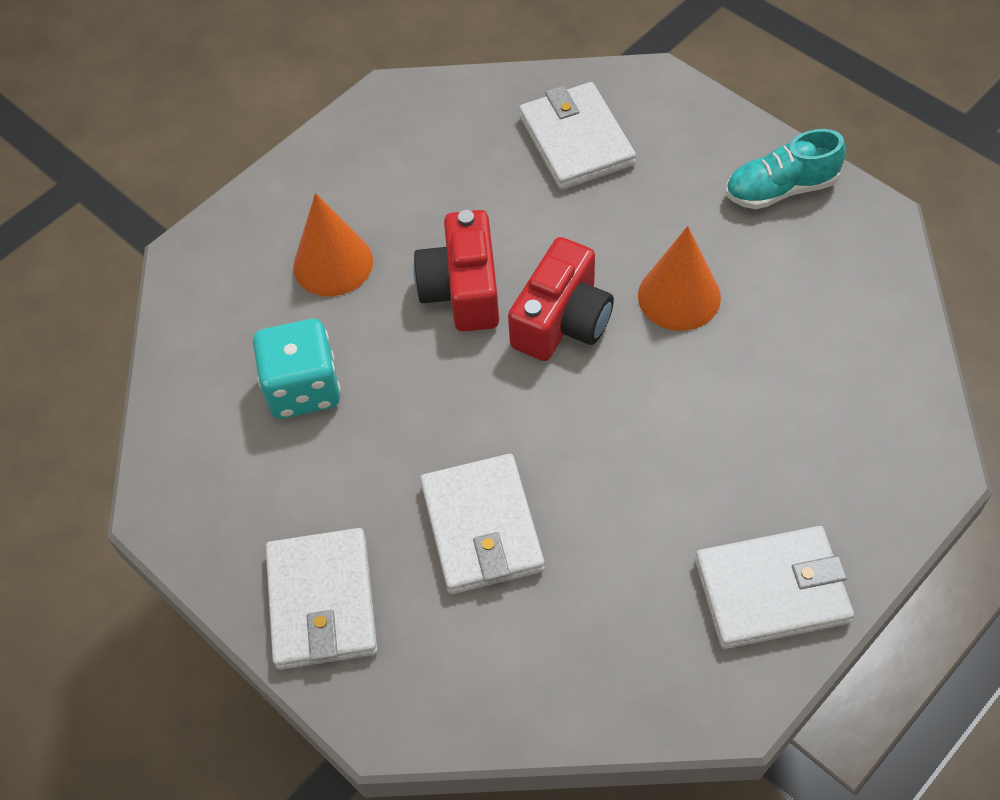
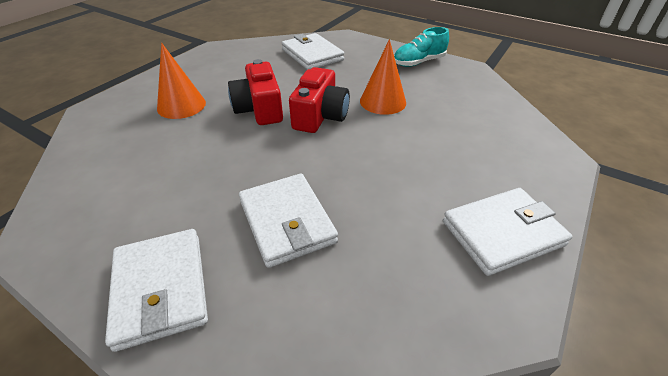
camera: 15 degrees left, 15 degrees down
(303, 388) = (157, 161): turquoise dice -> none

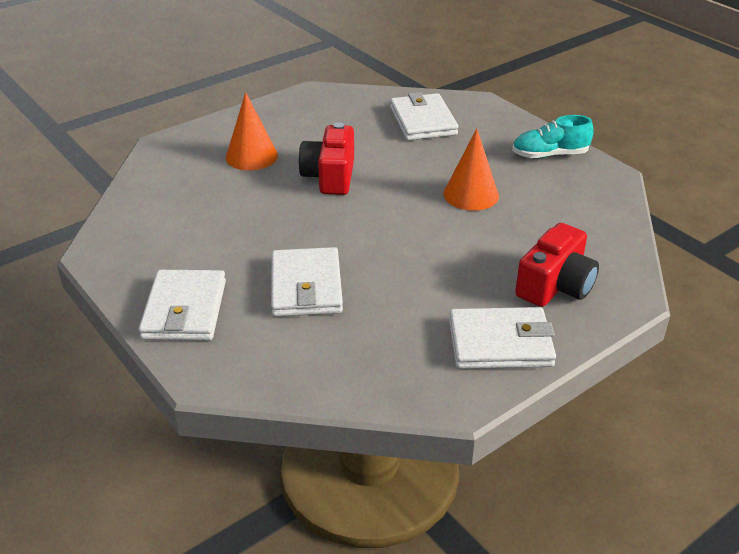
camera: 20 degrees right, 5 degrees down
(320, 116) = (390, 197): red camera -> red camera (555, 285)

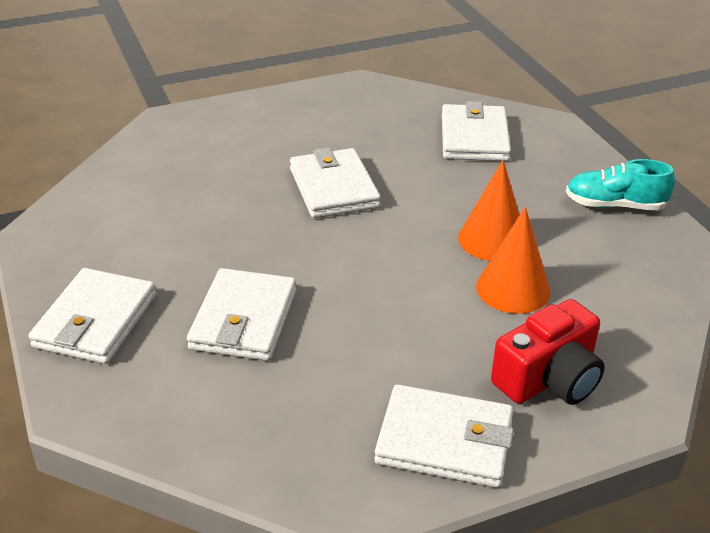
camera: 15 degrees right, 0 degrees up
(251, 156) = (256, 149): orange cone -> orange cone (513, 289)
(330, 176) = (334, 188): red camera -> white wallet

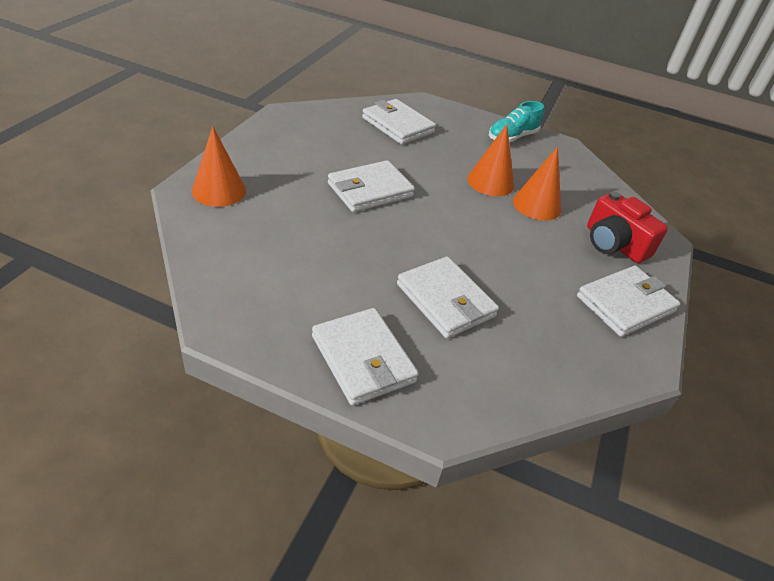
camera: 50 degrees left, 5 degrees up
(192, 131) = (219, 190): none -> orange cone
(334, 188) = (370, 190): white wallet -> white wallet turned 60 degrees counterclockwise
(549, 378) = (614, 244): red camera -> red camera turned 135 degrees clockwise

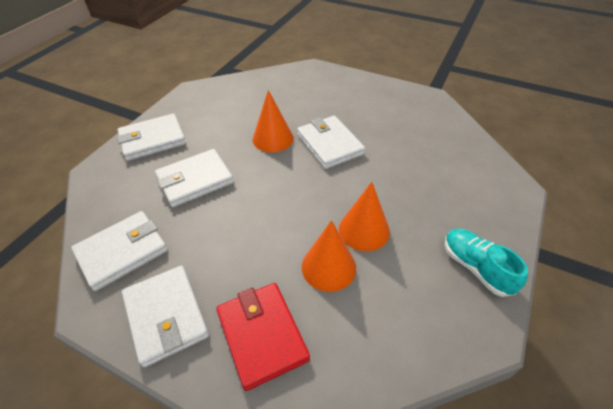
camera: 100 degrees right, 5 degrees up
(219, 190) = (314, 79): orange cone -> orange cone (273, 138)
(398, 125) = (449, 164): white wallet -> white wallet (122, 252)
(614, 244) = (262, 335): red camera -> red wallet

